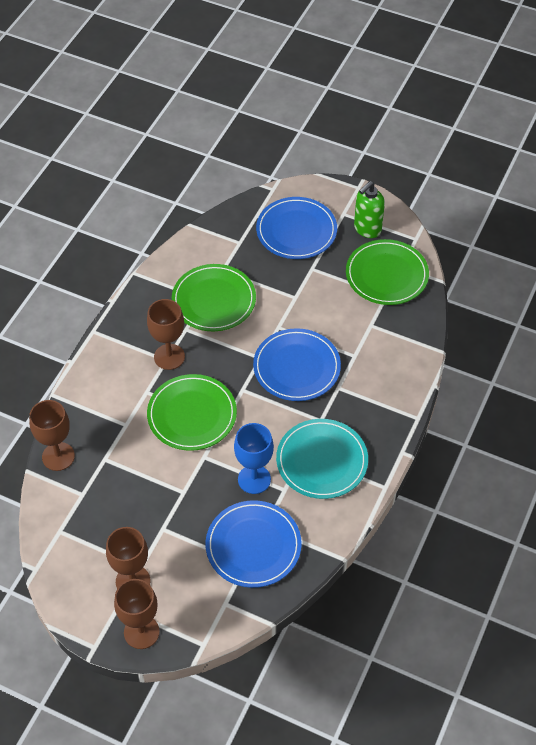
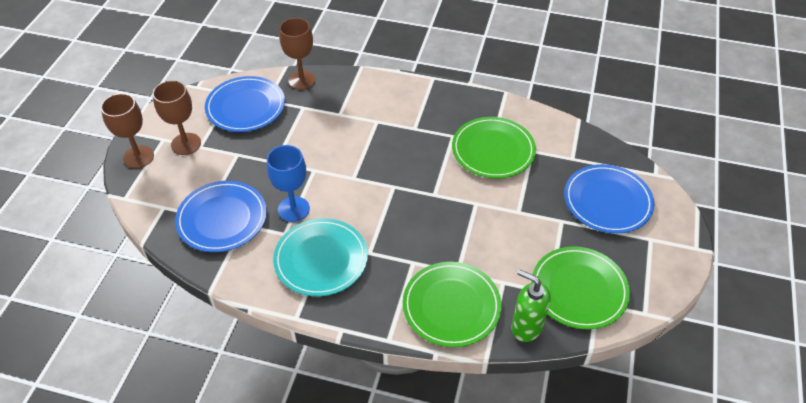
camera: 80 degrees right, 5 degrees down
(169, 357) = (418, 130): brown goblet -> none
(192, 414) = (358, 155): green plate -> green plate (451, 306)
(296, 367) = (430, 224): blue plate -> blue plate (245, 107)
(367, 229) = (638, 263): green soap dispenser -> green soap dispenser (526, 327)

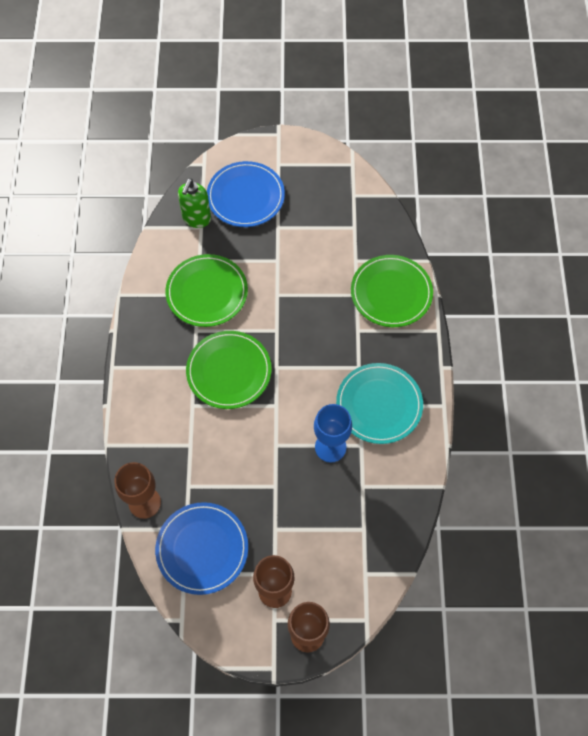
camera: 105 degrees left, 15 degrees up
(222, 218) = (361, 509): blue plate -> none
(526, 327) = (392, 238): green soap dispenser -> green soap dispenser (196, 219)
(579, 289) = (345, 208): green plate -> green plate (229, 371)

